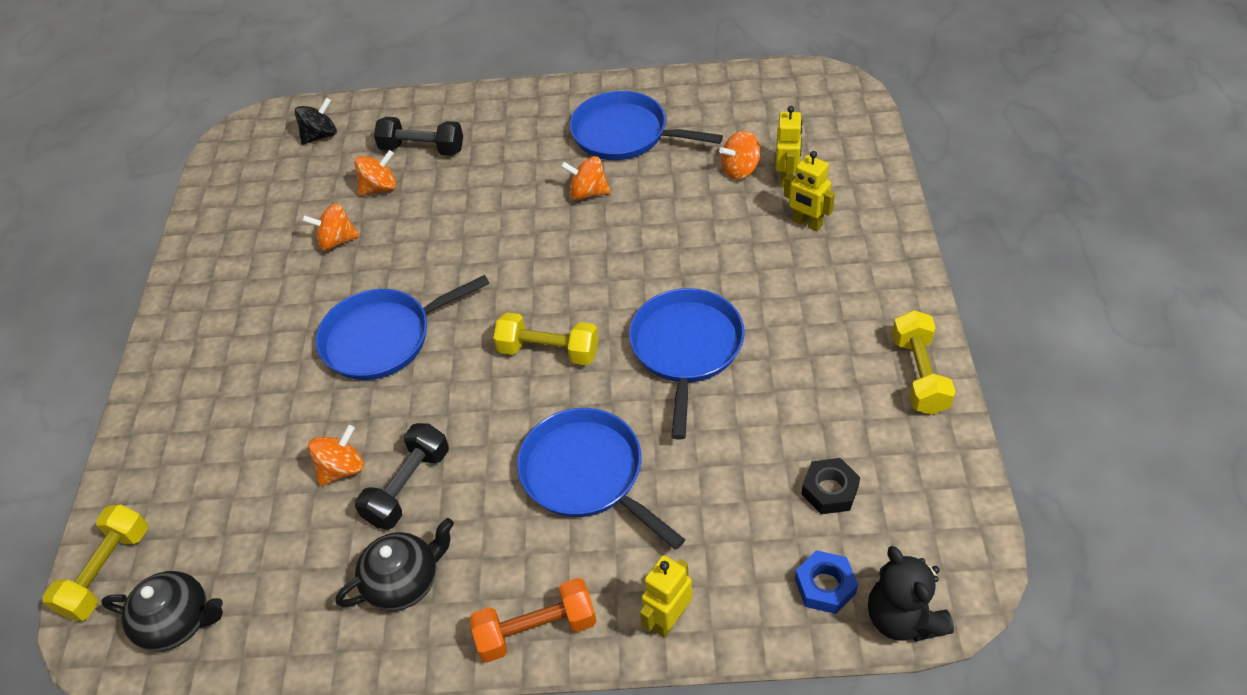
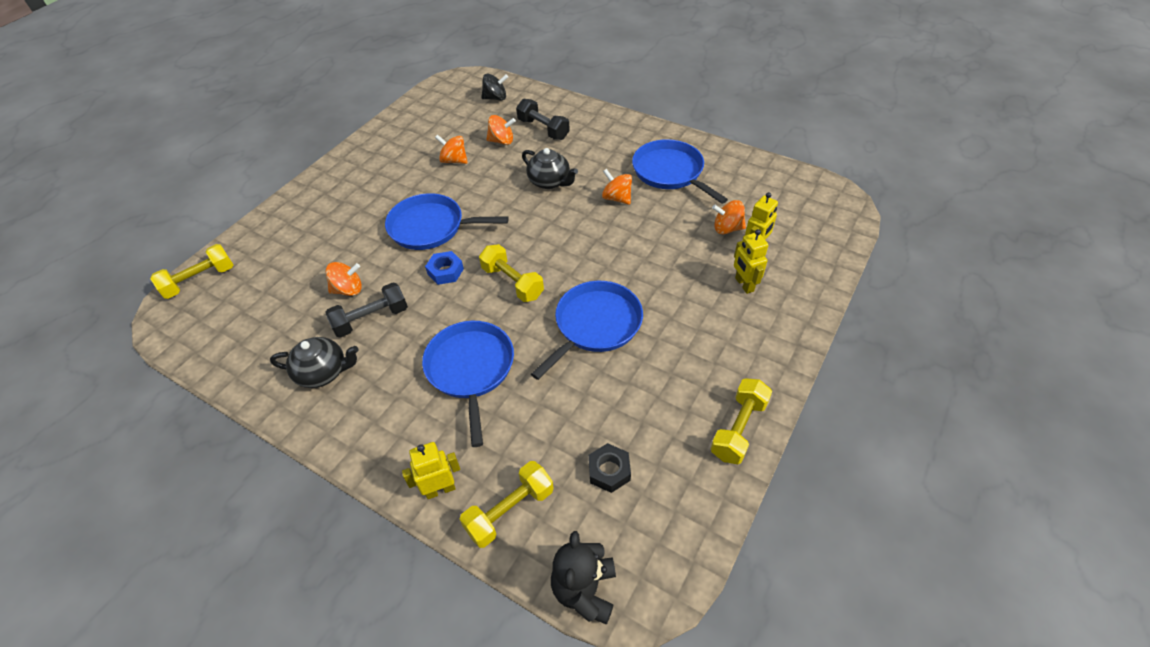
camera: 30 degrees right, 0 degrees up
(178, 621) = (205, 326): black teapot -> black teapot (550, 182)
(536, 630) = (364, 446): orange dumbbell -> none
(763, 593) = (510, 511): none -> yellow dumbbell
(825, 586) = (552, 533): blue nut -> blue nut (445, 271)

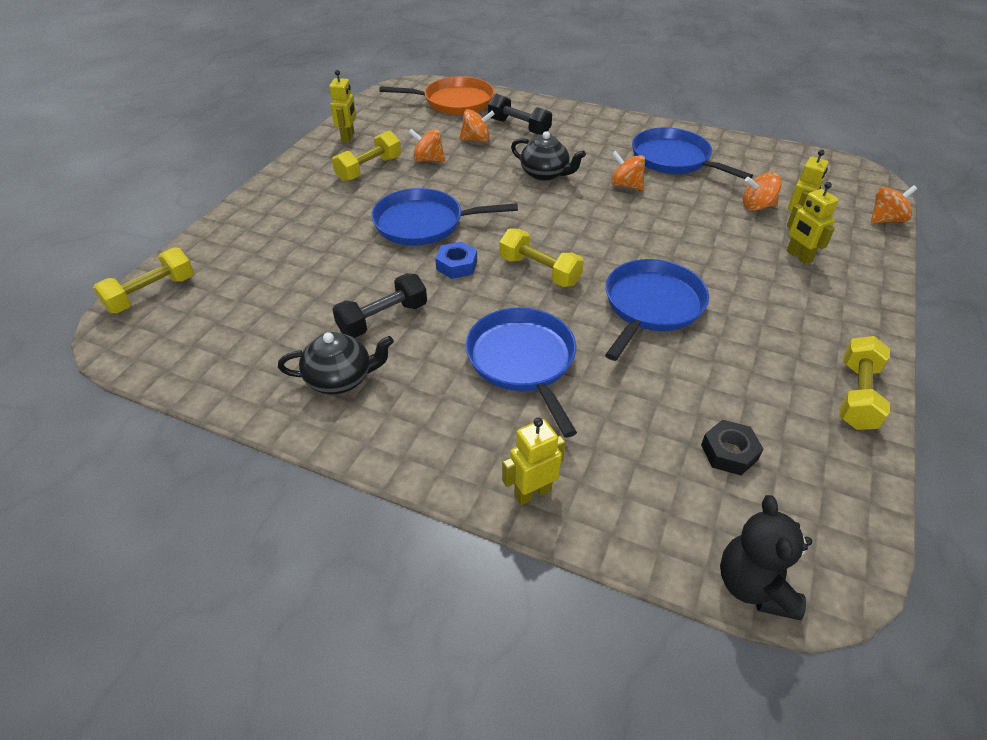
camera: 10 degrees left, 5 degrees down
(348, 289) = (344, 291): orange spinning top -> orange spinning top (885, 219)
(393, 133) = (348, 137): none -> yellow robot
(495, 98) = (455, 102): black spinning top -> orange pan
(510, 511) = (627, 507): yellow dumbbell -> yellow dumbbell (369, 169)

